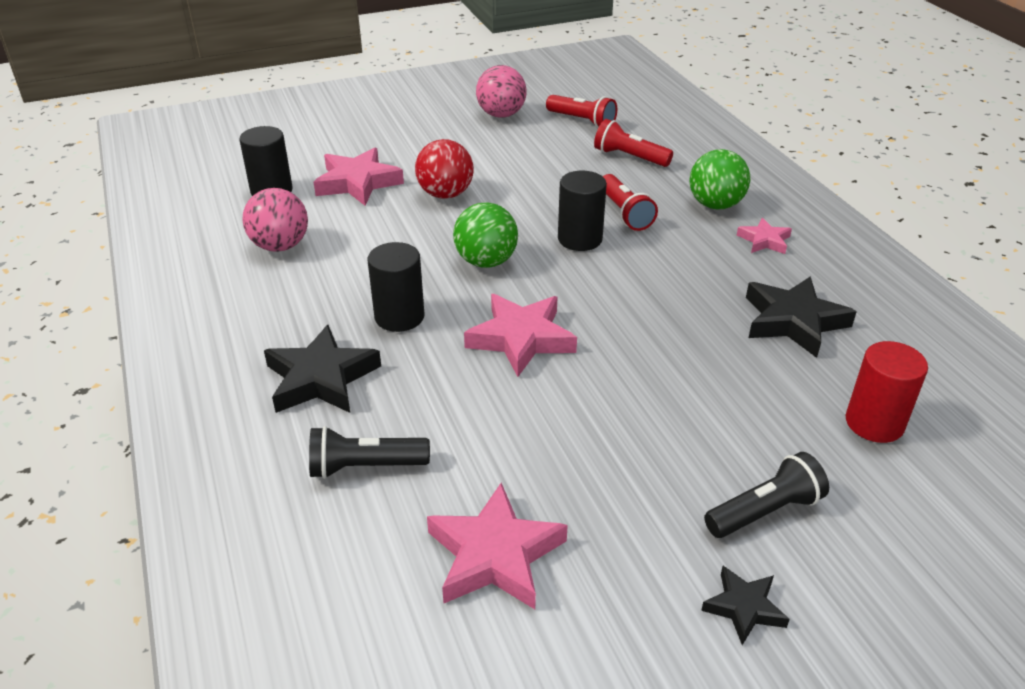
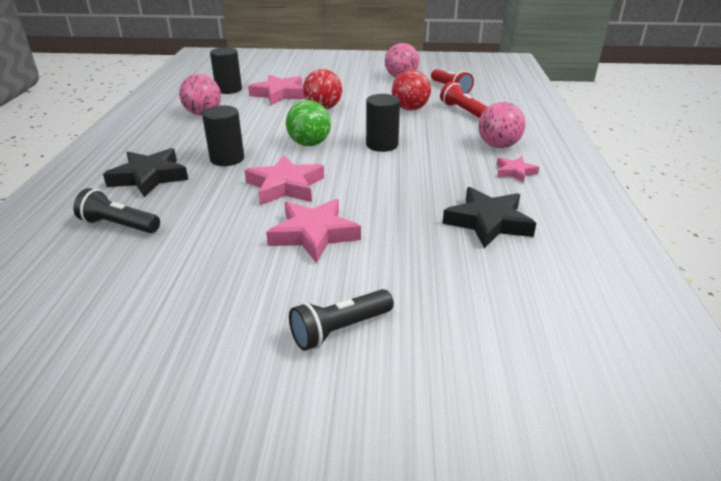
camera: 25 degrees right, 5 degrees down
(495, 555) = (133, 294): pink star -> pink star (314, 234)
(561, 169) = (410, 109): none -> red ball
(624, 213) = (427, 138): red flashlight -> none
(715, 205) = (498, 146): green ball -> pink ball
(744, 607) = (256, 386): black star -> none
(764, 511) = (340, 330): black flashlight -> black flashlight turned 150 degrees clockwise
(874, 423) = (489, 301): red cylinder -> none

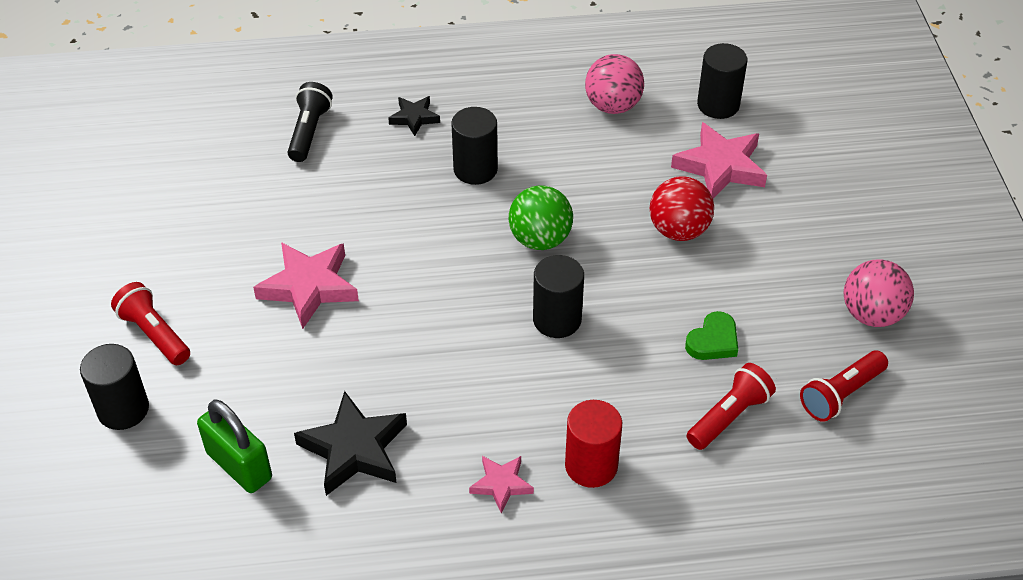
camera: 80 degrees right, 15 degrees up
(149, 177) = (414, 118): black star -> black star, size x0.56
(285, 186) = (413, 240): pink star -> none
(340, 330) = (154, 334): black flashlight -> red flashlight
(410, 109) = (713, 341): red ball -> green heart
(439, 354) = (123, 409): none -> black cylinder
(498, 146) = (591, 466): pink ball -> red cylinder
(508, 278) = (239, 466): none -> green padlock

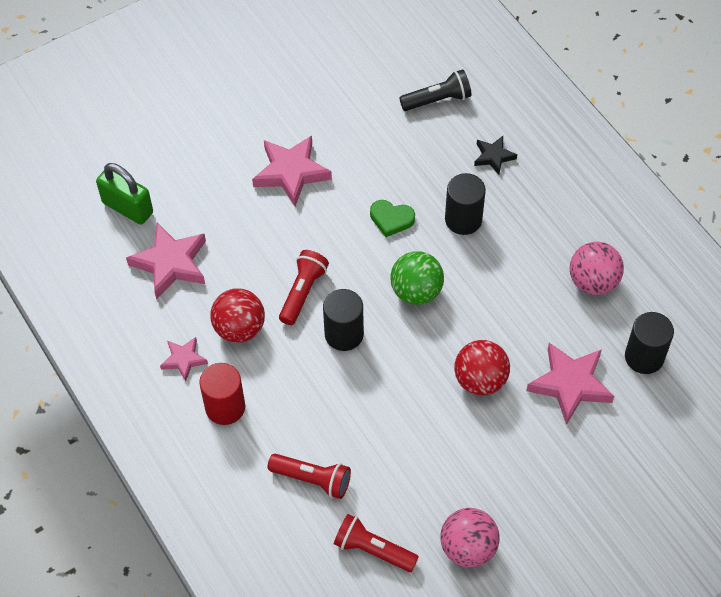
camera: 65 degrees right, 10 degrees up
(123, 409) = (139, 125): black cylinder -> none
(154, 334) = (205, 109): red flashlight -> red flashlight (302, 292)
(239, 466) = (127, 208): green padlock -> green padlock turned 75 degrees counterclockwise
(354, 449) = (170, 263): black star -> pink star
(491, 413) = (239, 328): none -> red ball
(713, 341) = (379, 444): green heart -> green heart (391, 219)

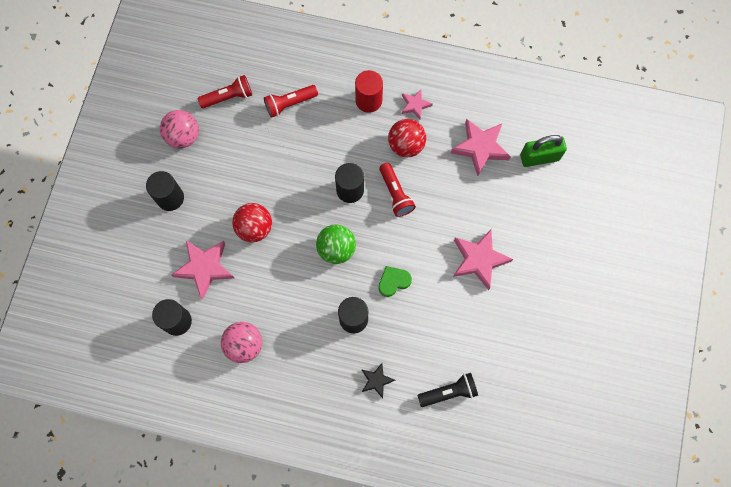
camera: 135 degrees right, 15 degrees up
(437, 100) = (449, 392): black flashlight -> black flashlight turned 135 degrees counterclockwise
(545, 489) = (170, 198): none -> black cylinder

